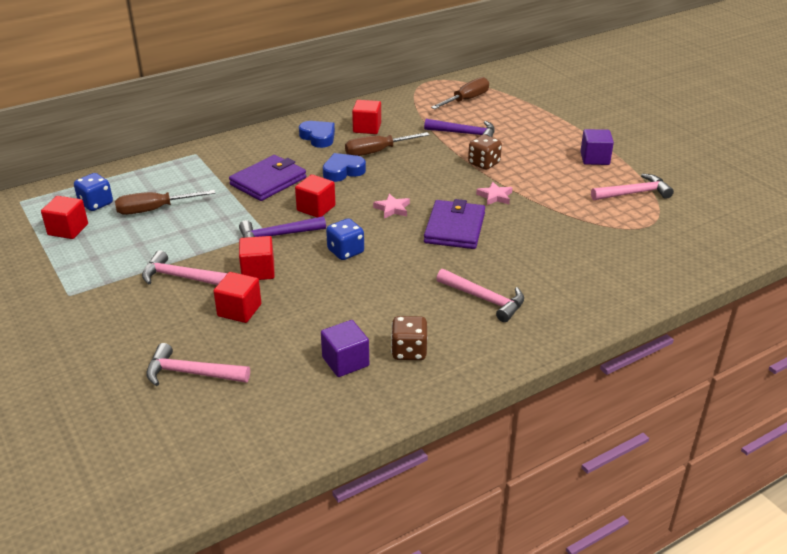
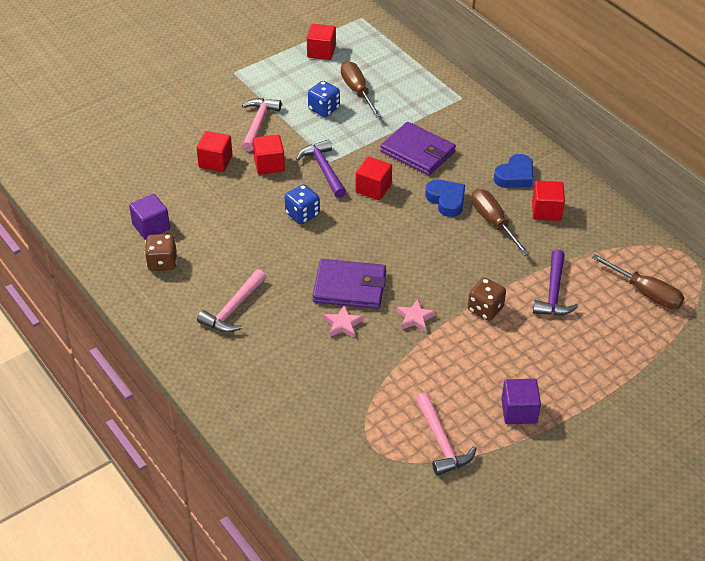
camera: 85 degrees right, 10 degrees up
(96, 204) = (362, 57): blue dice -> blue dice (324, 109)
(191, 373) = (141, 148): pink hammer -> none
(392, 209) = (379, 240): pink star -> pink star (343, 324)

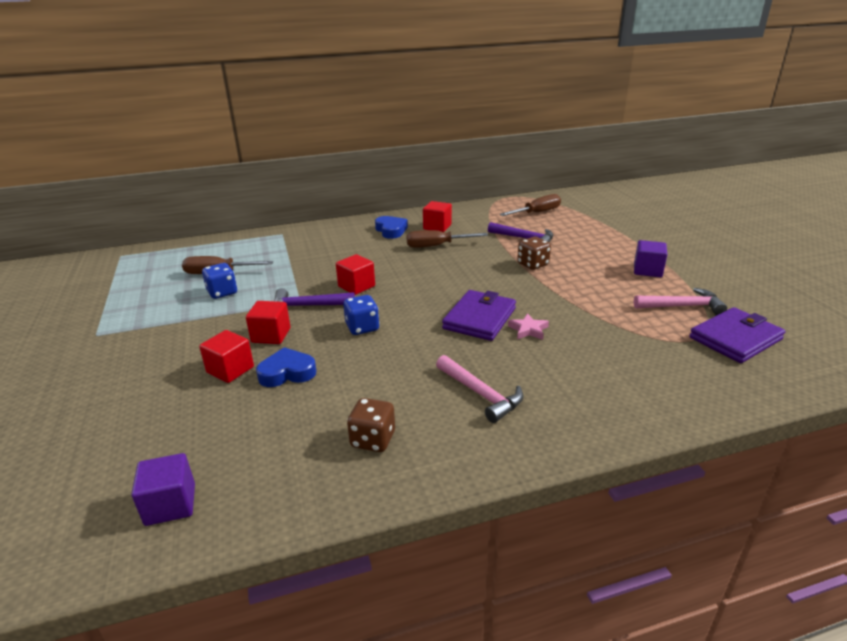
camera: 70 degrees left, 15 degrees down
(151, 227) = (300, 440): purple cube -> purple cube (170, 504)
(258, 123) = (199, 332): pink hammer -> none
(321, 52) = (138, 281): red cube -> none
(415, 318) = (532, 294): pink star -> none
(418, 152) = (328, 260): purple wallet -> purple wallet (735, 338)
(446, 200) = (397, 258): blue heart -> blue heart (287, 373)

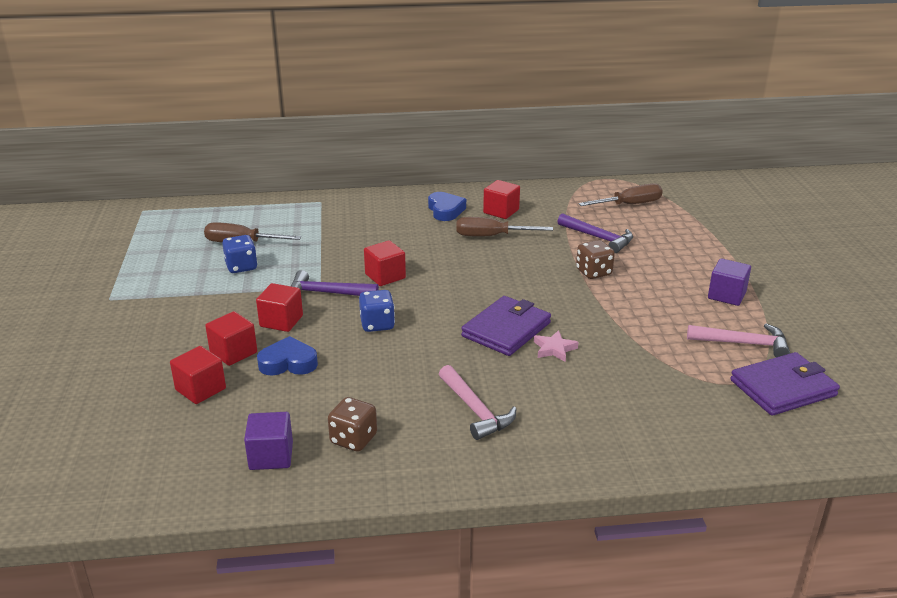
camera: 10 degrees right, 0 degrees up
(170, 504) = (158, 469): purple cube -> purple cube (271, 456)
(203, 410) = (200, 389): none -> red cube

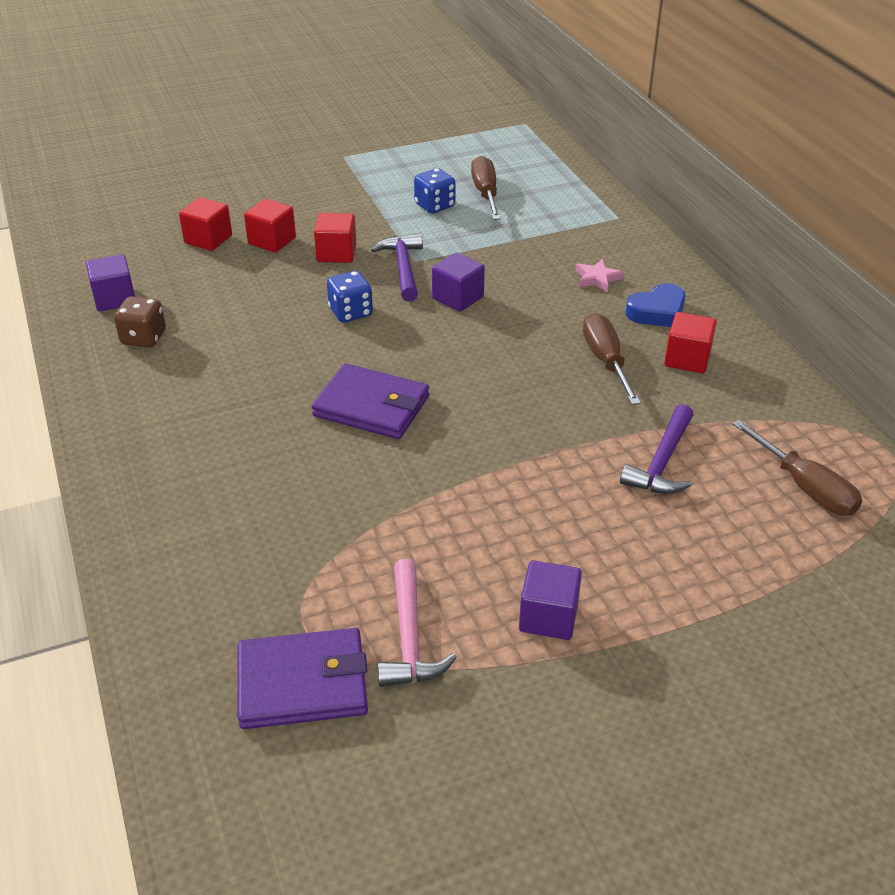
camera: 75 degrees right, 10 degrees up
(288, 363) = (262, 274): blue heart -> none
(385, 276) = (458, 298): red cube -> purple cube
(475, 410) = (202, 406): pink hammer -> none
(554, 349) = (340, 450): pink star -> pink star (597, 279)
(593, 272) = (551, 466): brown dice -> none
(783, 388) = (303, 683): purple wallet -> purple wallet turned 60 degrees counterclockwise

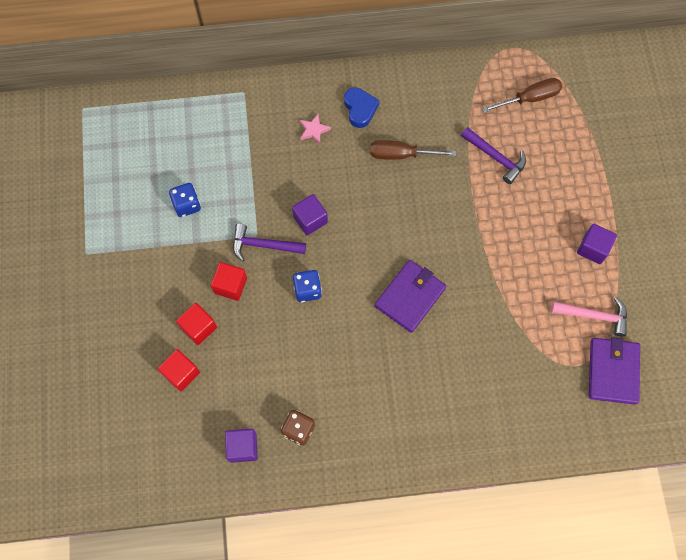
camera: 75 degrees left, 30 degrees up
(485, 193) = (181, 166): brown screwdriver -> none
(687, 359) = (411, 111): red cube -> none

